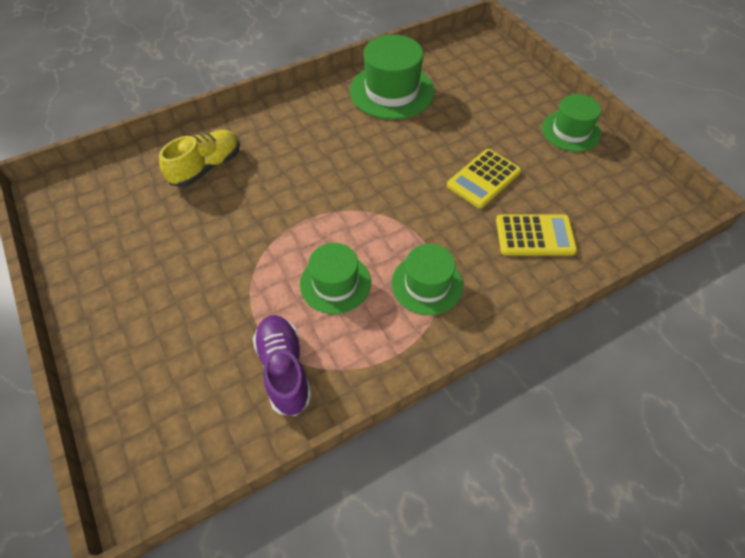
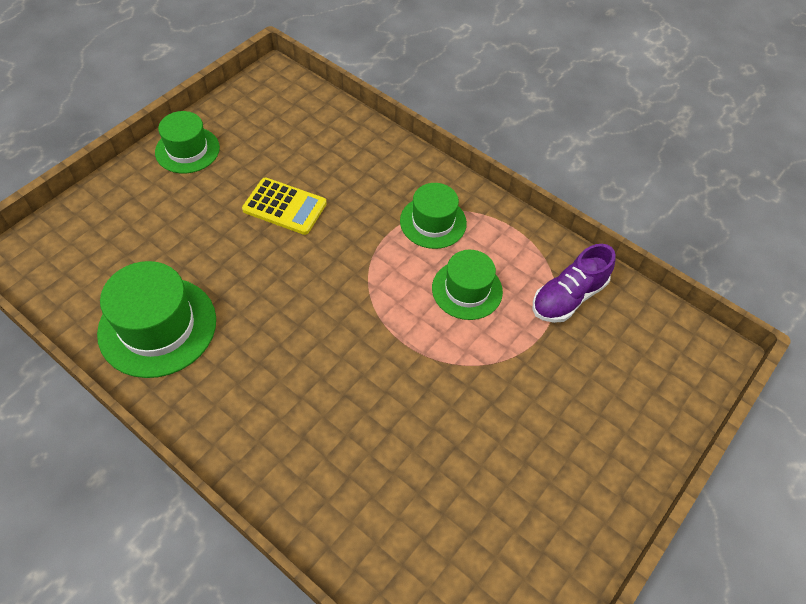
camera: 115 degrees left, 0 degrees up
(206, 167) = (370, 487): yellow shoe -> none
(535, 236) = (343, 159): yellow calculator -> none

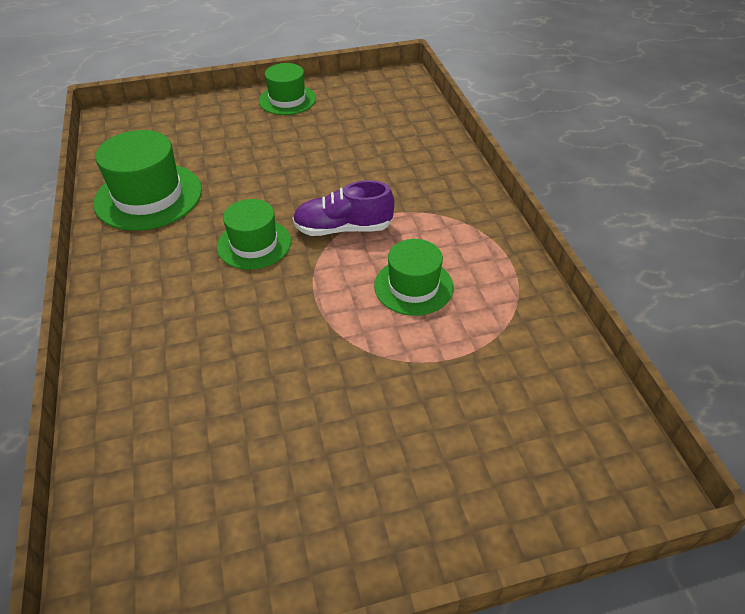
camera: 40 degrees right, 10 degrees down
(284, 207) = (319, 161): yellow calculator -> none
(433, 222) = (434, 222): green hat -> green hat (254, 244)
(568, 297) = (512, 341): purple shoe -> purple shoe (343, 228)

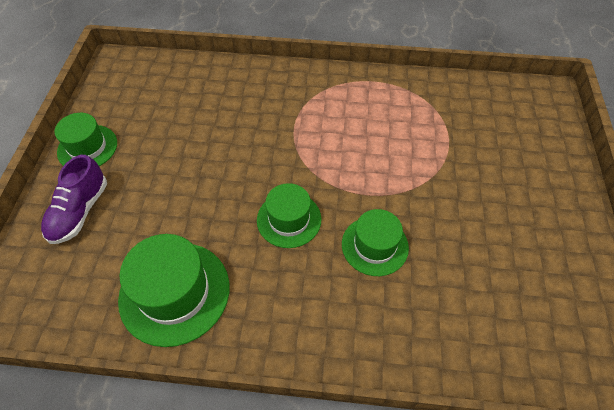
camera: 70 degrees left, 10 degrees up
(343, 228) = (298, 157): purple shoe -> purple shoe (80, 211)
(413, 286) = (378, 136): green hat -> green hat (375, 245)

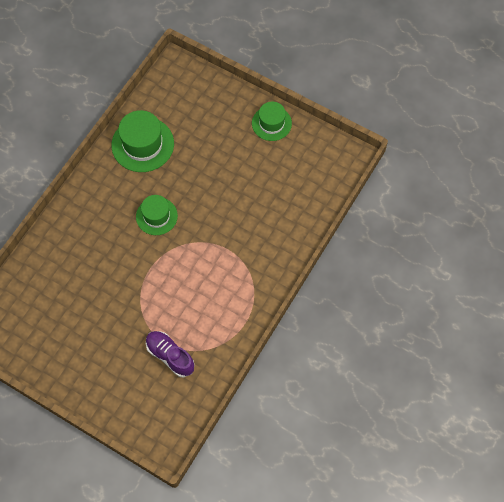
camera: 115 degrees right, 10 degrees up
(80, 211) = (221, 111): purple shoe -> purple shoe (170, 356)
(375, 245) = (114, 254): green hat -> none

